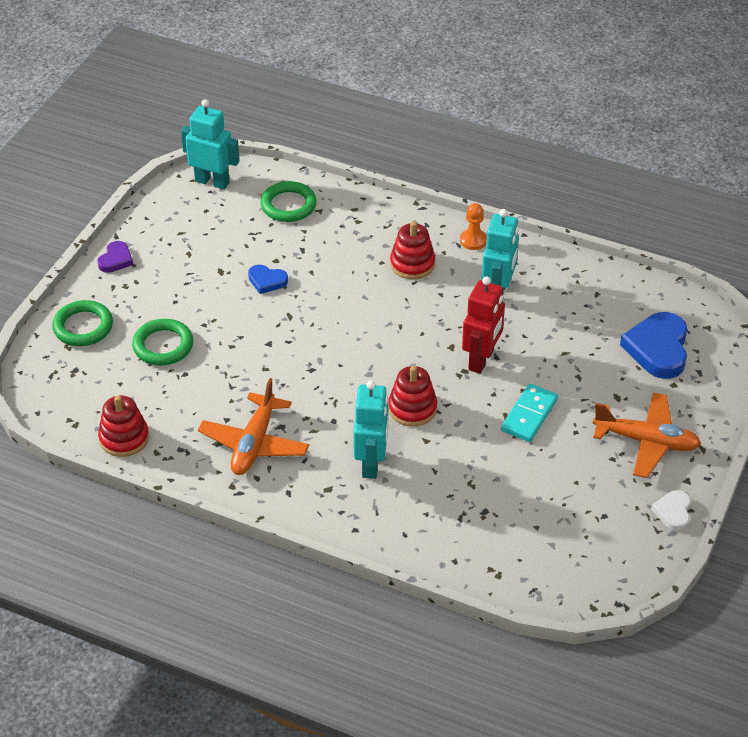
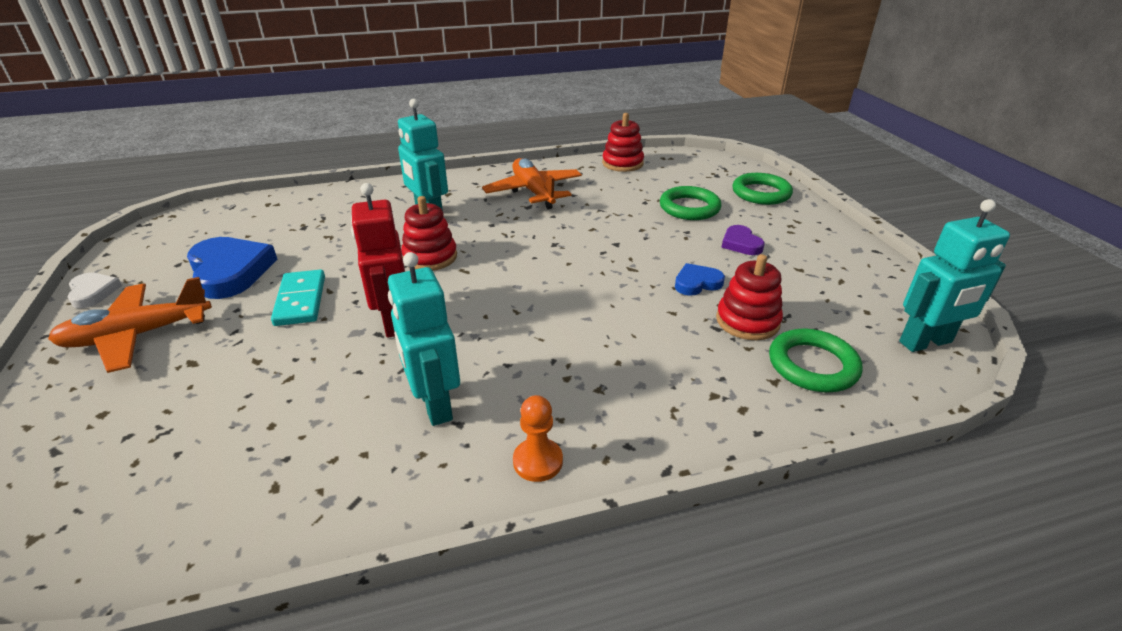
camera: 140 degrees right, 10 degrees down
(116, 260) = (836, 236): purple heart -> purple heart (741, 244)
(412, 264) = (580, 379): red stacking toy -> red stacking toy (747, 321)
(658, 349) = (135, 451): blue heart -> blue heart (230, 271)

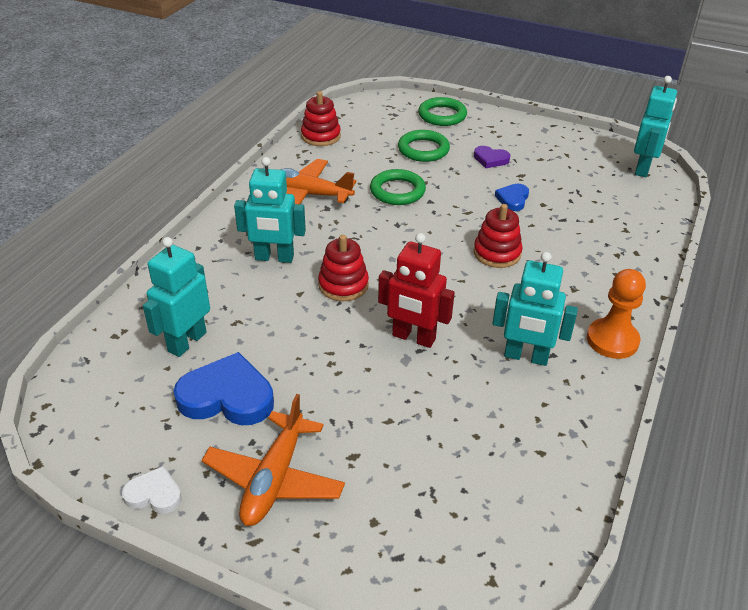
camera: 50 degrees left, 5 degrees up
(284, 229) = (187, 342): none -> turquoise robot
(301, 300) = (328, 372): turquoise domino -> none
(538, 461) = (612, 340): orange pawn -> orange pawn, size x1.55
(747, 321) = (568, 206): red stacking toy -> red stacking toy (497, 253)
(812, 365) = (626, 211): green ring -> green ring (397, 191)

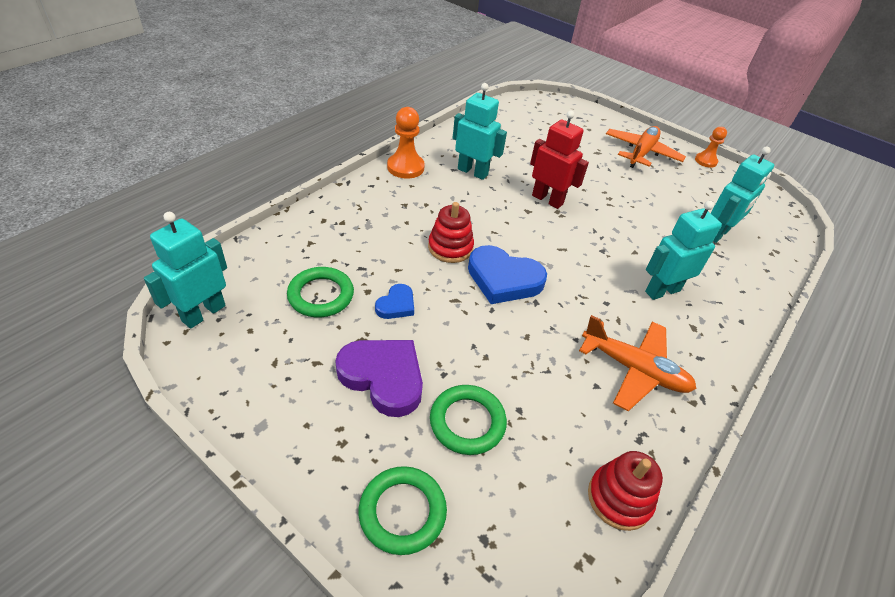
camera: 170 degrees left, 5 degrees up
(154, 494) = (705, 161): white heart -> orange pawn
(227, 396) = (678, 194): blue heart -> blue heart (503, 279)
(274, 258) = (662, 291): turquoise robot -> turquoise robot turned 45 degrees counterclockwise
(343, 285) = (597, 250): red stacking toy -> none
(397, 191) = (524, 349): green ring -> green ring (321, 295)
(490, 159) = (383, 377): purple heart -> purple heart, size x1.88

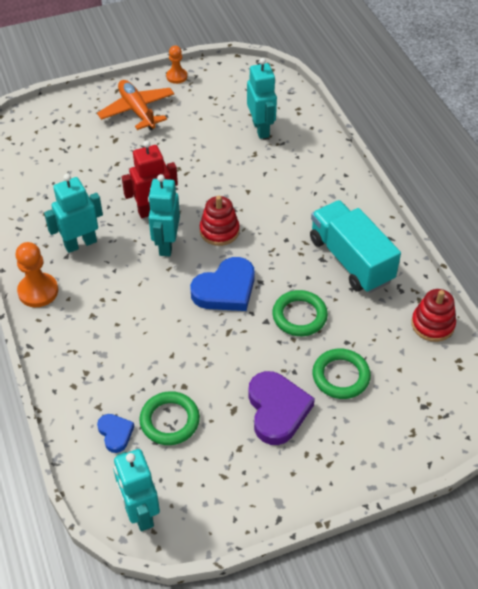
camera: 55 degrees left, 5 degrees up
(383, 377) = (277, 410): purple heart -> purple heart turned 105 degrees clockwise
(396, 305) = (211, 372): blue heart -> blue heart (115, 433)
(402, 512) = (386, 441): green ring -> green ring (299, 316)
(450, 247) = (169, 307): red stacking toy -> red stacking toy (219, 231)
(634, 369) = (350, 260): orange plane -> turquoise truck
(662, 291) = (294, 200): turquoise robot -> turquoise robot (166, 244)

